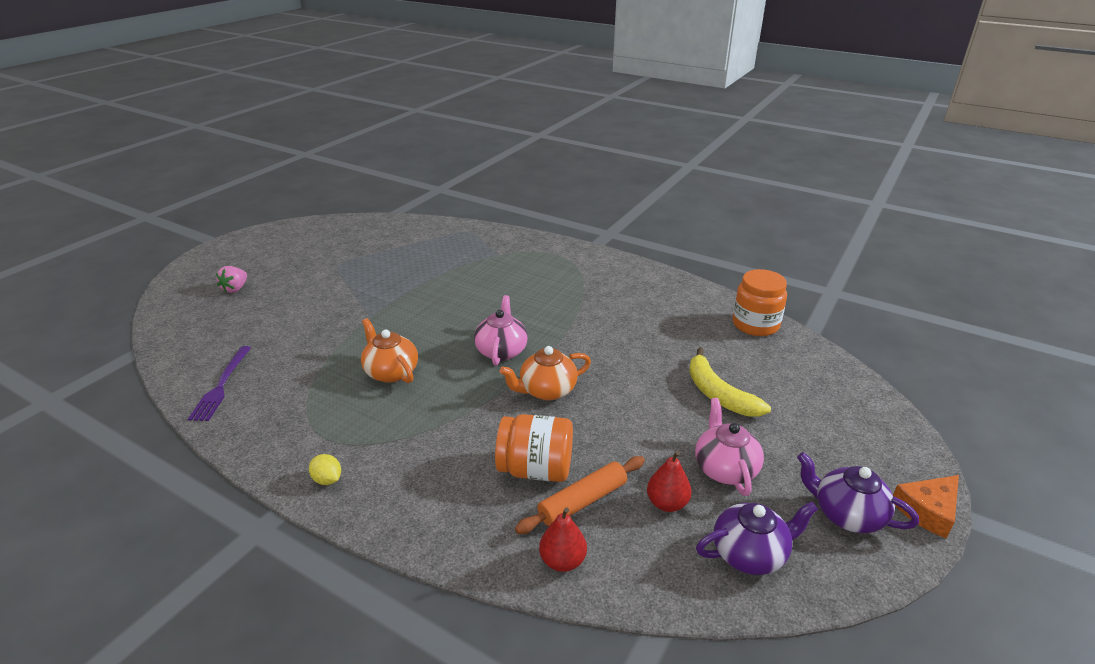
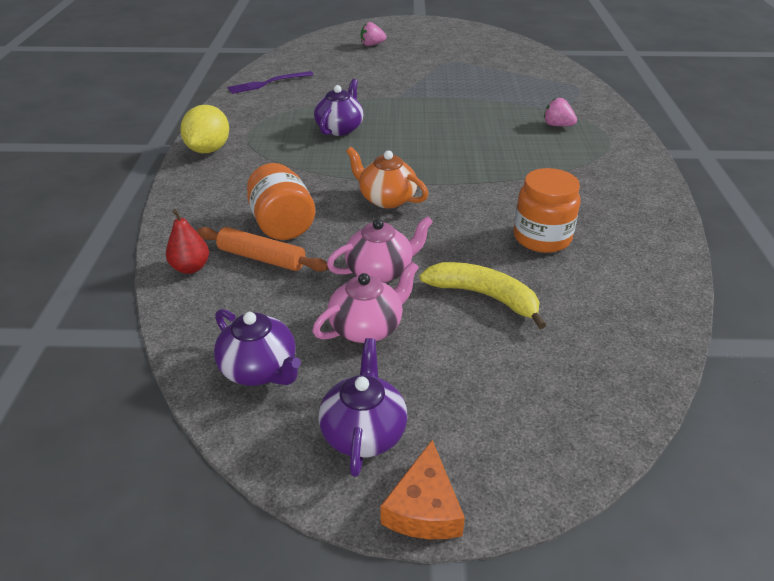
camera: 60 degrees right, 5 degrees up
(327, 479) = (208, 150): yellow lemon -> yellow lemon, size x2.01
(391, 372) = (340, 129): orange teapot -> purple teapot
(501, 351) = (417, 161): pink teapot -> pink teapot (380, 271)
(516, 265) = (557, 125): none -> pink strawberry
(667, 503) = (291, 303): red pear -> none
(718, 394) = (484, 296): yellow banana -> yellow banana turned 90 degrees clockwise
(755, 324) = (654, 294): orange jar -> orange jar (542, 238)
(927, 510) = (424, 507): orange cheese -> orange cheese turned 105 degrees counterclockwise

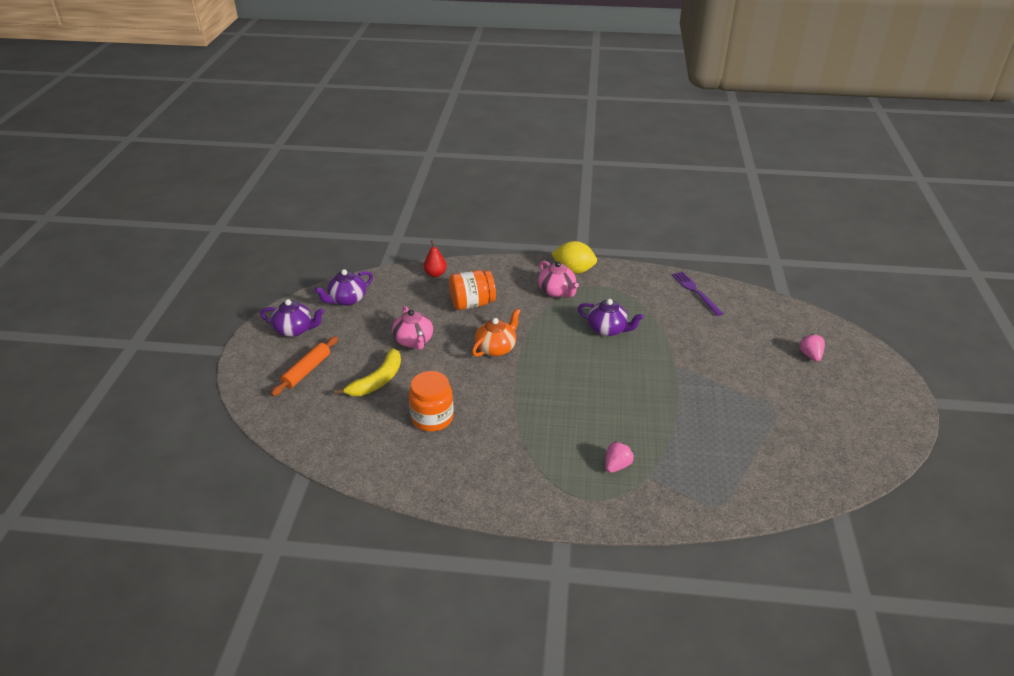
camera: 95 degrees right, 0 degrees up
(262, 258) = (438, 297): orange rolling pin -> orange rolling pin (307, 371)
(367, 327) = (365, 334): pink teapot -> pink teapot (557, 291)
(424, 507) = (248, 344): orange cheese -> none

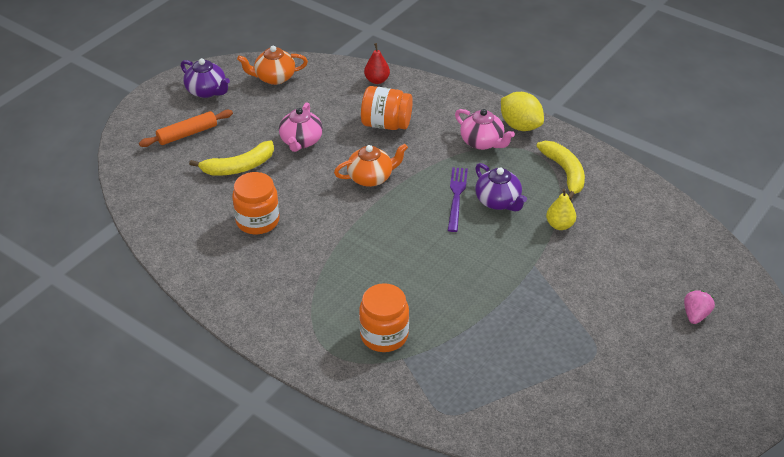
camera: 30 degrees right, 5 degrees up
(347, 299) = (274, 78): purple teapot -> orange teapot
(557, 291) = (482, 142): pink teapot -> pink teapot turned 45 degrees counterclockwise
(617, 465) = (384, 335): pink strawberry -> orange jar
(635, 292) = (564, 172): none -> yellow banana
(666, 329) = (559, 225): none -> yellow pear
(696, 292) = (633, 197): purple fork -> purple fork (456, 197)

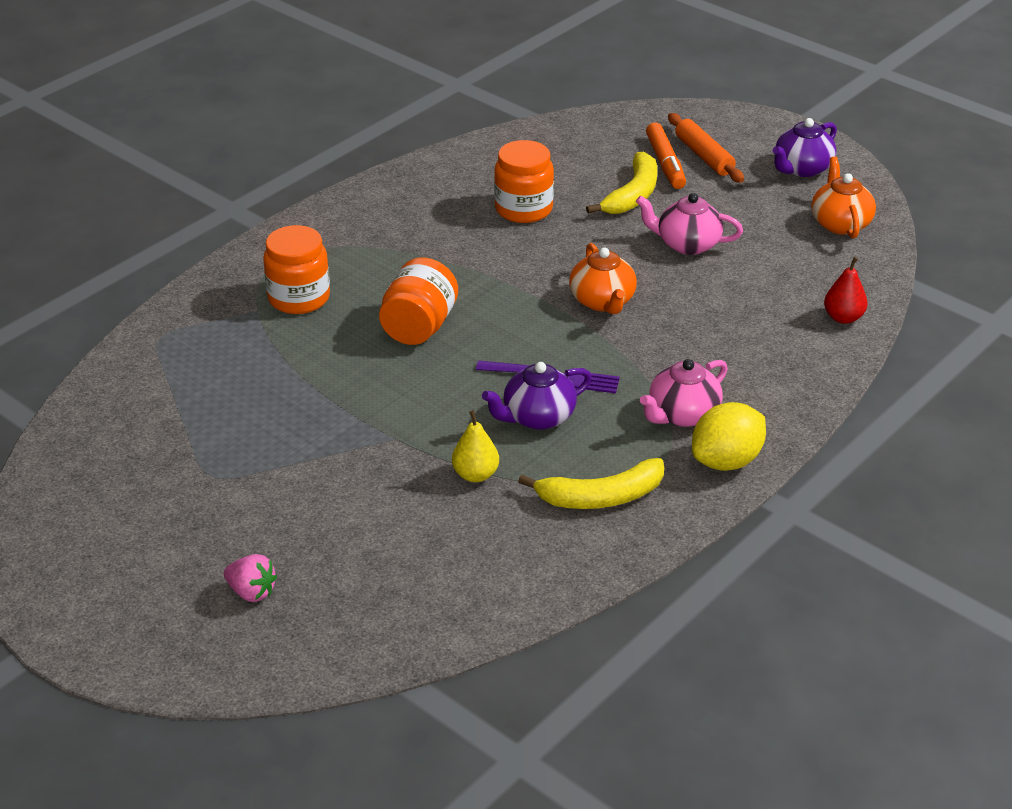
camera: 95 degrees right, 5 degrees down
(196, 152) = (665, 163): none -> orange marker
(238, 167) = (633, 195): yellow banana -> yellow banana turned 135 degrees counterclockwise
(386, 124) = (728, 321): orange jar -> orange jar (419, 327)

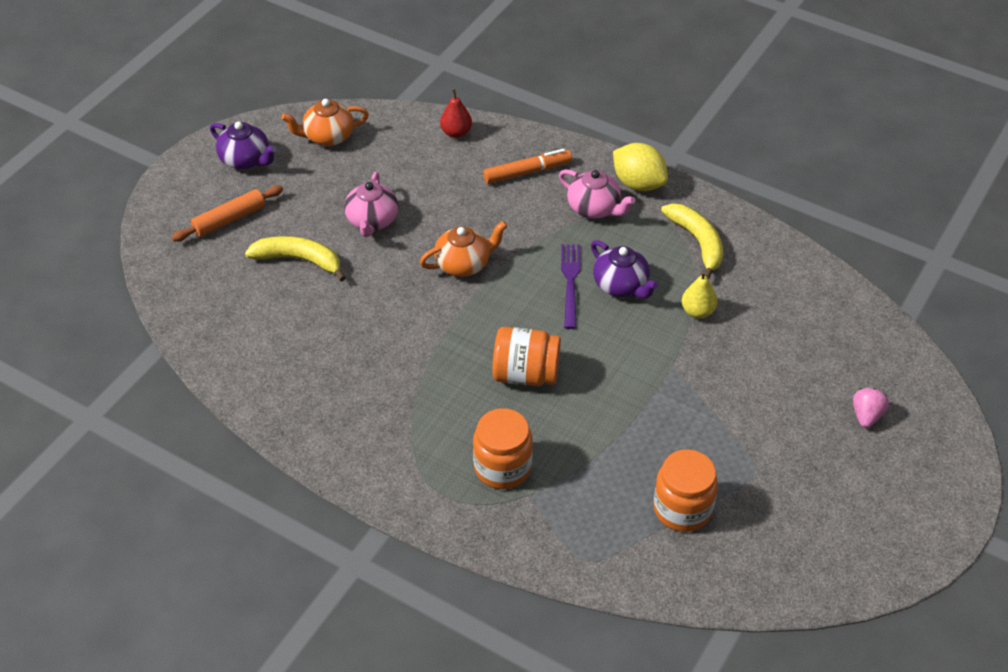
camera: 100 degrees left, 10 degrees up
(523, 209) = (332, 330): orange jar -> orange jar (682, 509)
(665, 163) = (244, 243): orange marker -> orange marker (527, 172)

